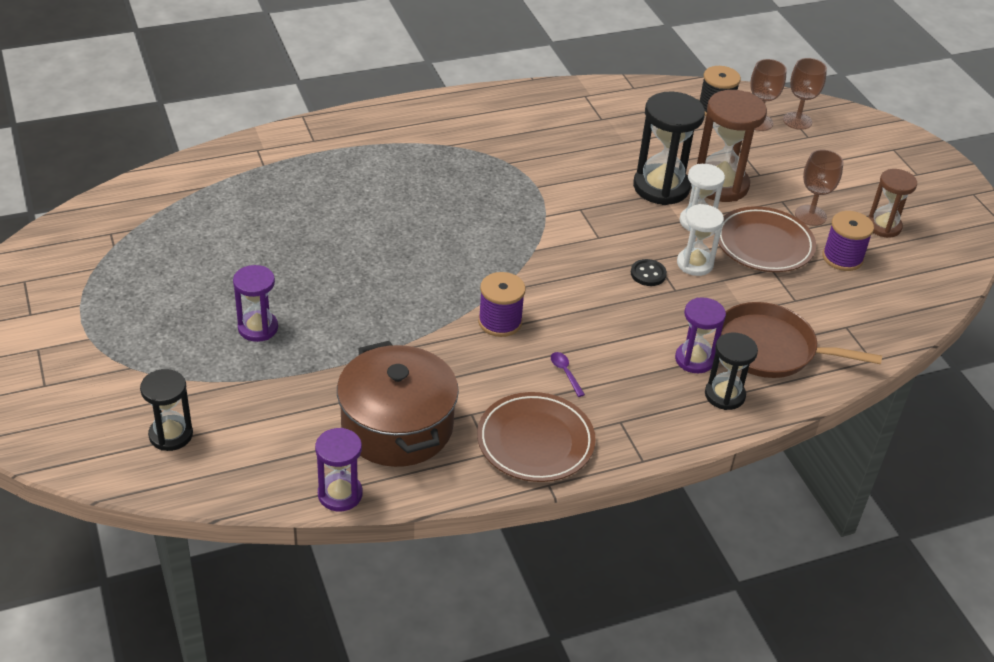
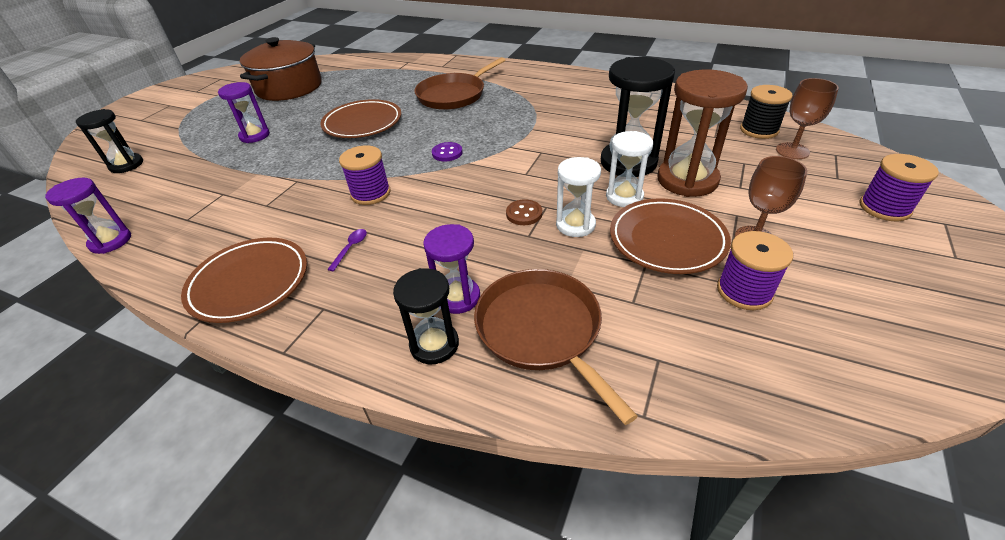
camera: 50 degrees right, 0 degrees up
(356, 256) = (362, 123): none -> brown plate
(397, 177) = (454, 95): none -> brown pan
(397, 426) = (207, 221): brown pot -> brown pot (289, 87)
(501, 249) = (447, 153): none -> purple button
(648, 274) = (524, 214): black button -> brown button
(797, 121) = (840, 163): brown goblet -> none
(855, 152) = (884, 208): none -> purple spool
(883, 226) = (841, 286): brown hourglass -> none

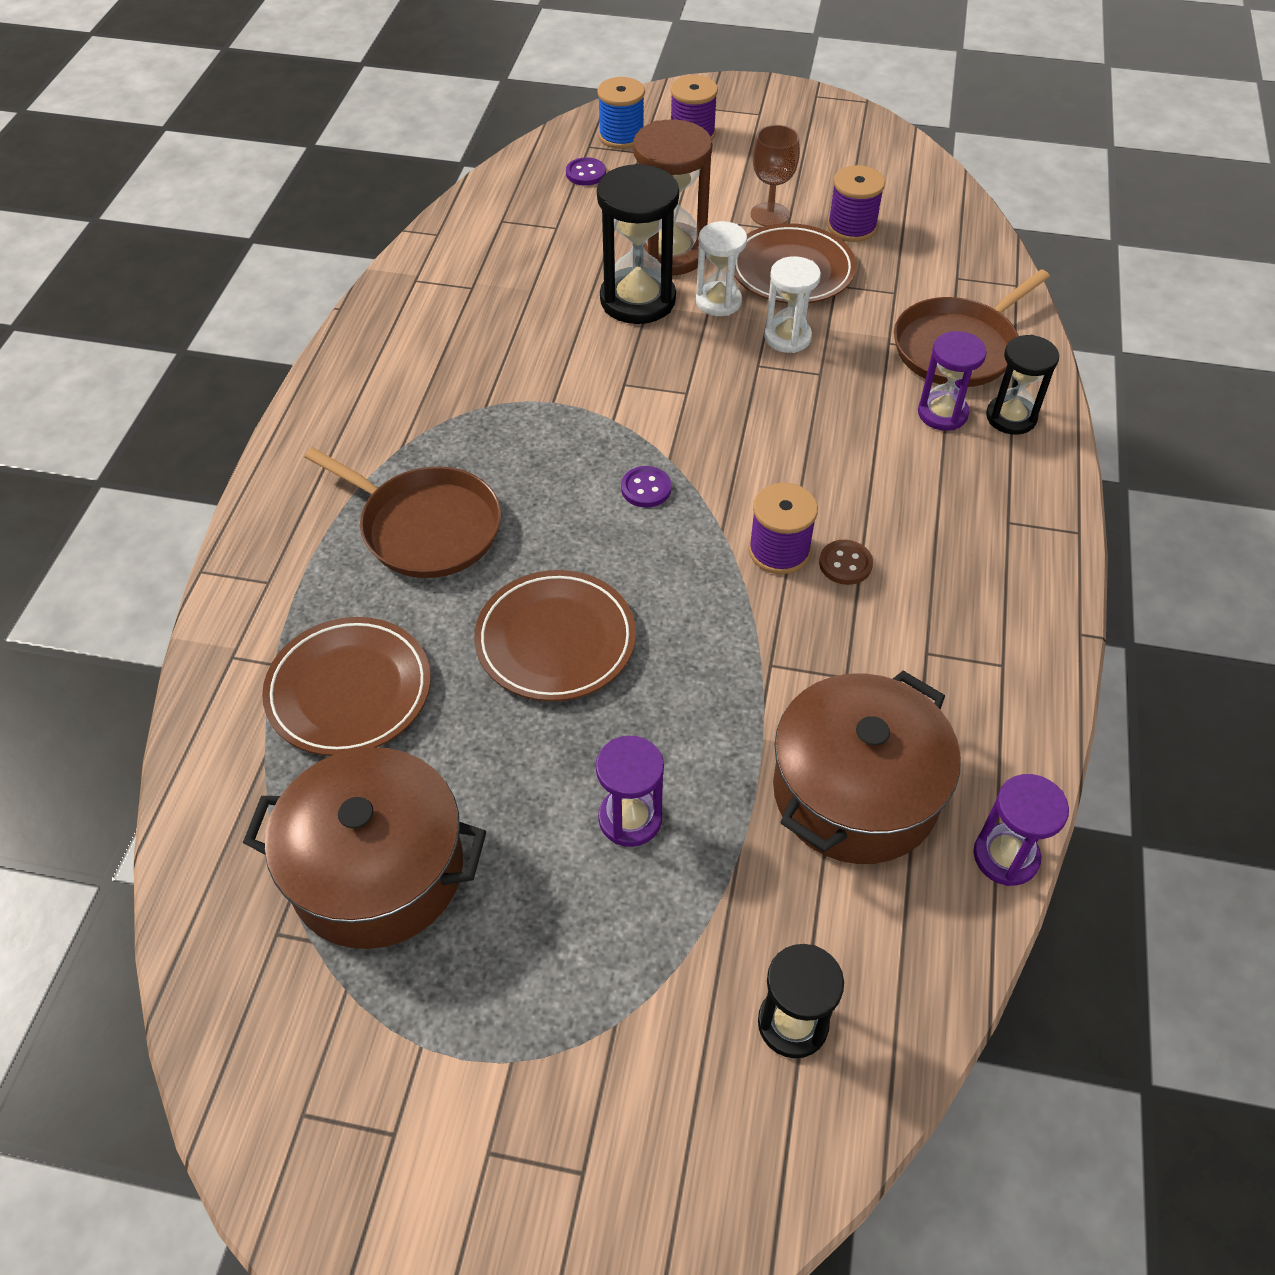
camera: 105 degrees left, 10 degrees up
(200, 197) = (855, 792): none -> brown pot
(249, 283) = (1004, 613): brown plate -> brown plate (349, 691)
(351, 248) = (903, 532): purple spoon -> none
(524, 214) = (779, 382): brown button -> brown button (845, 564)
(759, 130) = (534, 192): black spool -> none
(792, 151) = (586, 173): brown goblet -> purple button
(860, 170) = (621, 136): none -> blue spool

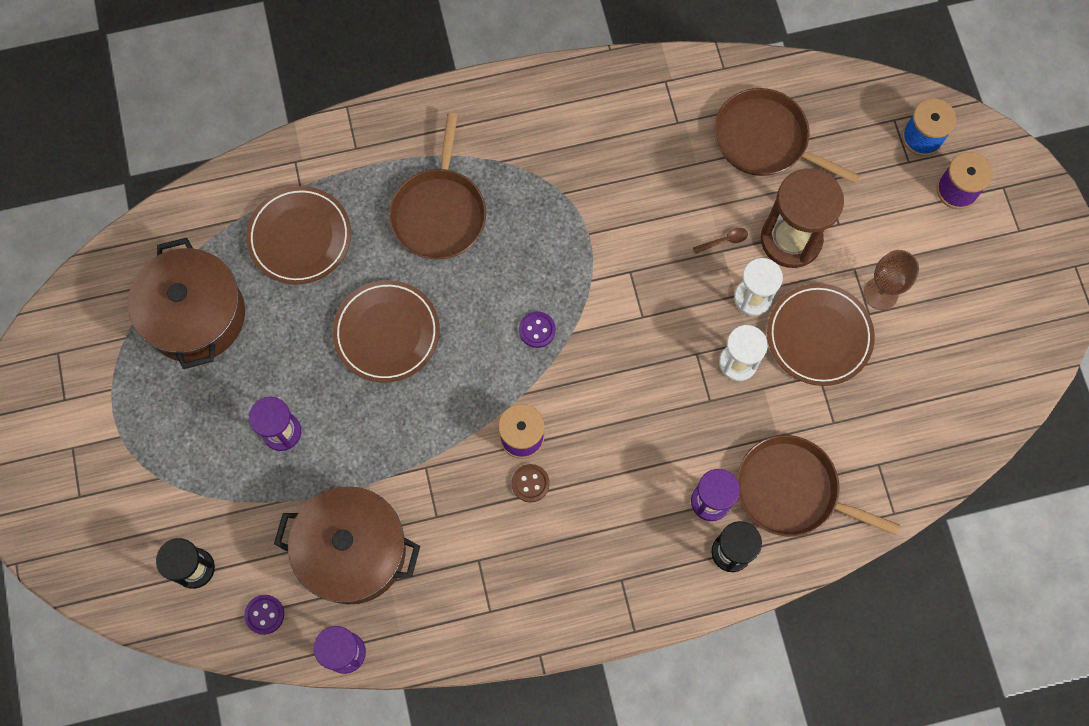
camera: 65 degrees right, 20 degrees up
(543, 233) = (765, 140): none -> brown pan
(586, 173) = (856, 134): purple button -> purple button (264, 614)
(637, 300) = (724, 241): black hourglass -> brown spoon
(851, 227) = (900, 361): purple spool -> none

